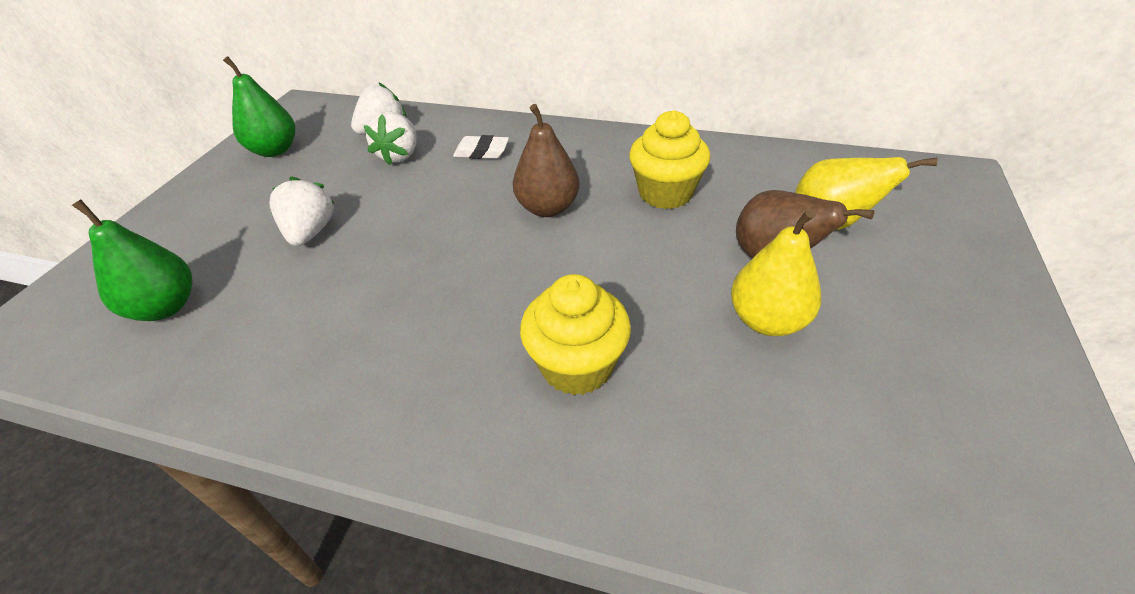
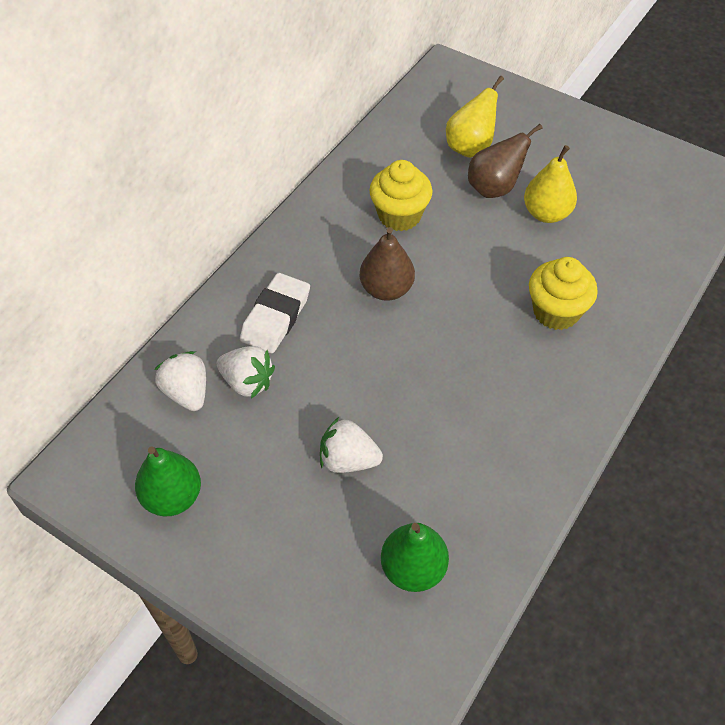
camera: 75 degrees left, 10 degrees up
(482, 152) = (275, 317): white eraser -> white eraser, size x1.58

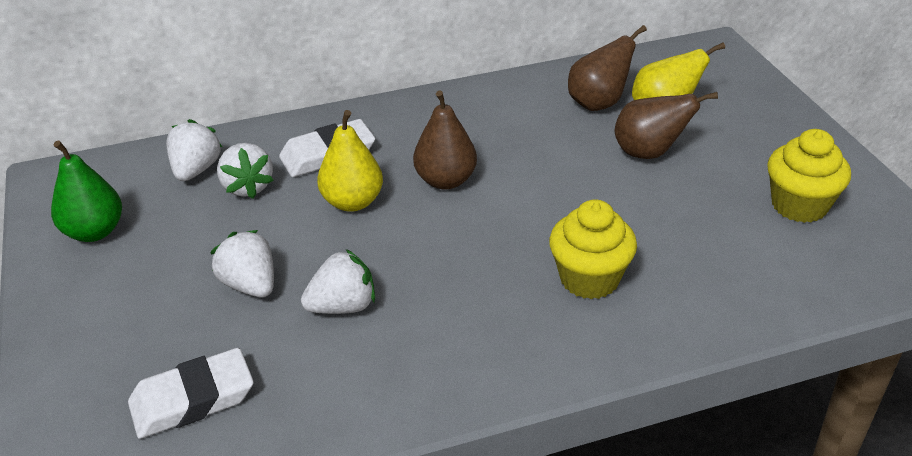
camera: 40 degrees right, 15 degrees down
(399, 215) = (527, 133): yellow cupcake -> yellow cupcake (799, 205)
(413, 569) = (192, 399): green pear -> white eraser
(420, 161) = (599, 103): none -> brown pear
(430, 433) = (343, 306): none -> white strawberry
(546, 213) = (680, 196): yellow pear -> yellow pear (352, 202)

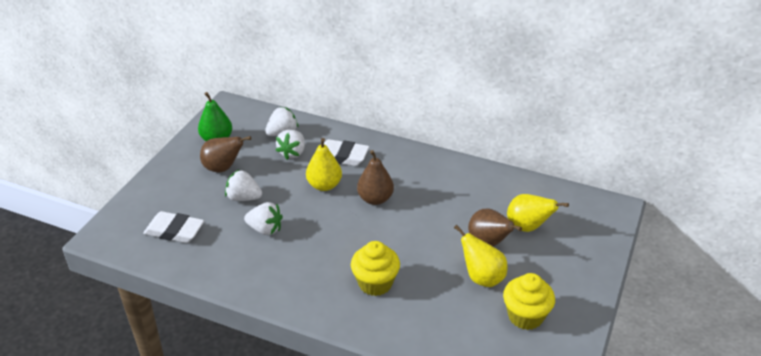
camera: 40 degrees right, 0 degrees up
(250, 285) = (244, 198): white strawberry -> white strawberry turned 75 degrees counterclockwise
(599, 103) = (501, 202): brown pear -> brown pear (223, 168)
(696, 194) = (482, 277): none -> yellow pear

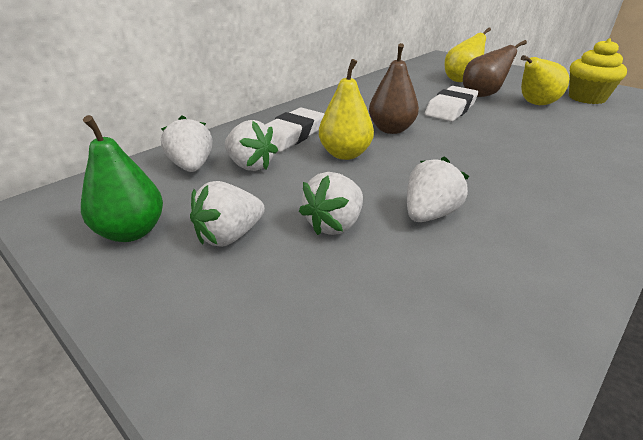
camera: 70 degrees left, 5 degrees down
(174, 231) = (402, 338): white eraser -> white eraser (450, 109)
(223, 168) = (229, 236): brown pear -> white strawberry
(375, 283) = (553, 152): yellow cupcake -> none

